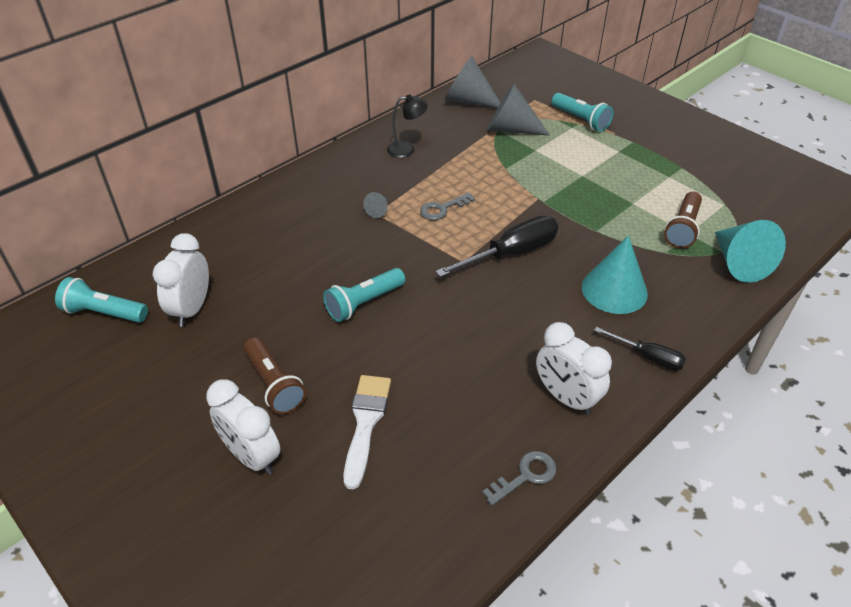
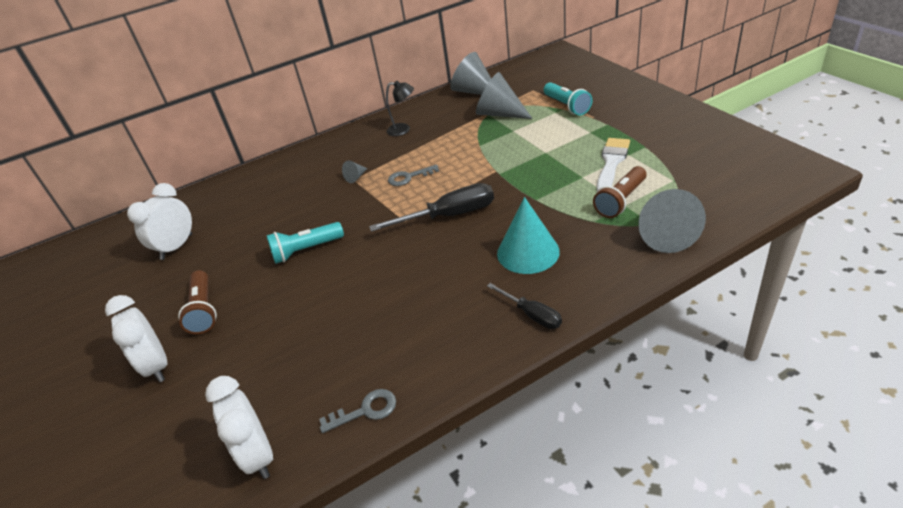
camera: 20 degrees right, 5 degrees down
(104, 313) = (116, 246): turquoise flashlight -> none
(366, 423) = (256, 349): white brush -> white brush (611, 163)
(566, 398) = (436, 345): white clock -> white clock (258, 455)
(739, 263) = (664, 234): turquoise cone -> grey cone

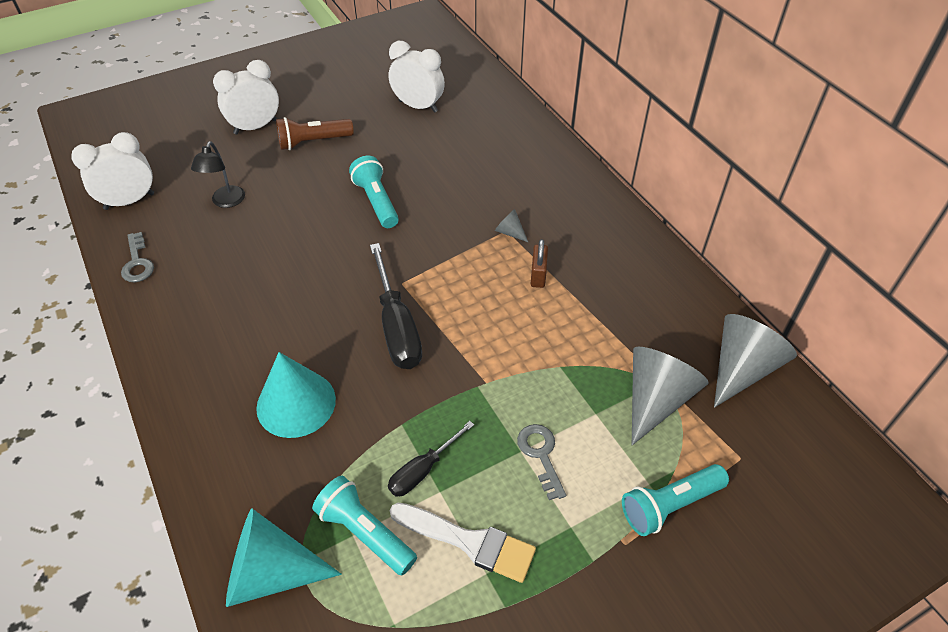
camera: 85 degrees right, 10 degrees up
(400, 161) = (538, 275): none -> brown padlock
(403, 130) = (624, 276): black lamp -> black lamp (226, 202)
(409, 177) = (495, 285): grey key -> grey key (541, 455)
(532, 314) = (192, 396): black screwdriver -> black screwdriver (423, 470)
(620, 201) = (365, 532): brown flashlight -> turquoise flashlight
(664, 234) = (271, 572): grey cone -> turquoise cone

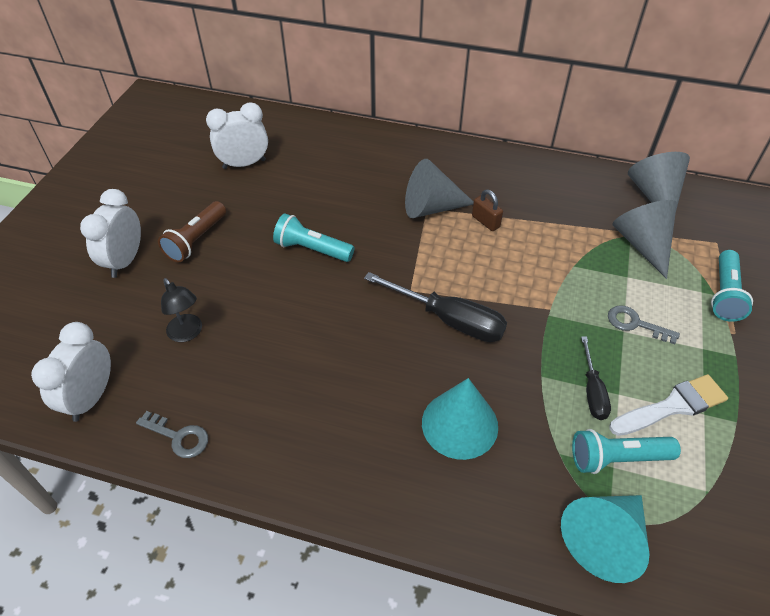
camera: 45 degrees left, 0 degrees up
(510, 232) = (431, 207): grey cone -> grey cone, size x2.24

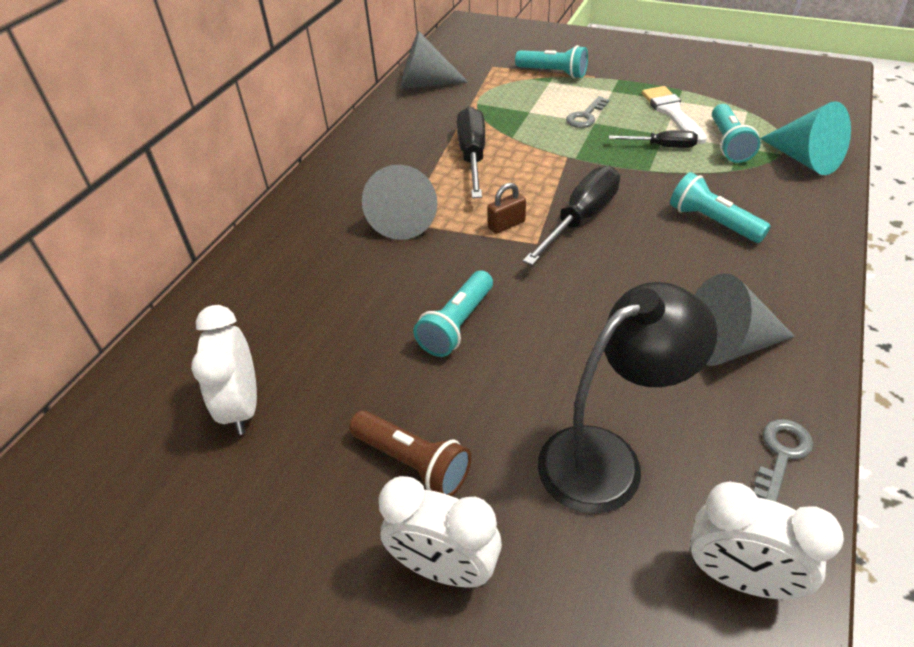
camera: 80 degrees left, 5 degrees down
(188, 333) = (607, 458): black lamp -> black lamp, size x1.90
(459, 424) = (712, 222): turquoise cone -> turquoise flashlight
(485, 221) = (437, 182): brown padlock -> brown padlock (506, 225)
(533, 240) = (472, 156): none -> black screwdriver
(642, 244) = (489, 99): grey cone -> grey cone (728, 345)

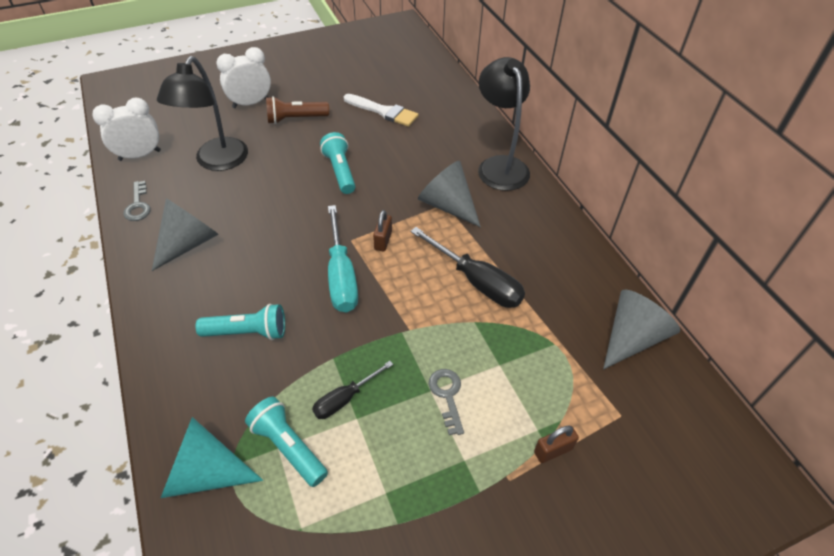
camera: 130 degrees right, 5 degrees up
(242, 407) = (386, 96): white clock -> none
(295, 224) = (499, 165): none -> black lamp
(553, 73) = (553, 450): turquoise flashlight -> brown padlock
(581, 218) = (341, 276): black screwdriver -> turquoise screwdriver
(672, 113) = (374, 464): white brush -> white brush (383, 111)

